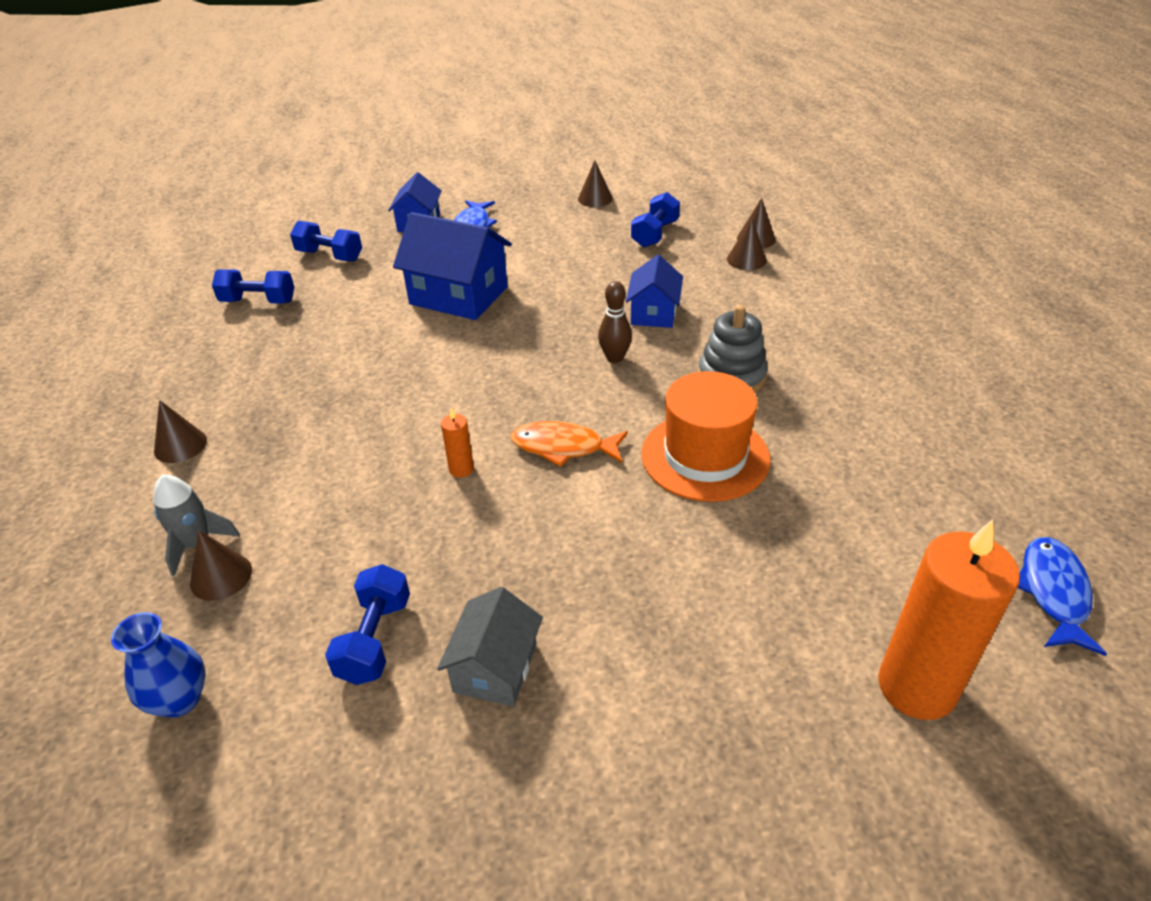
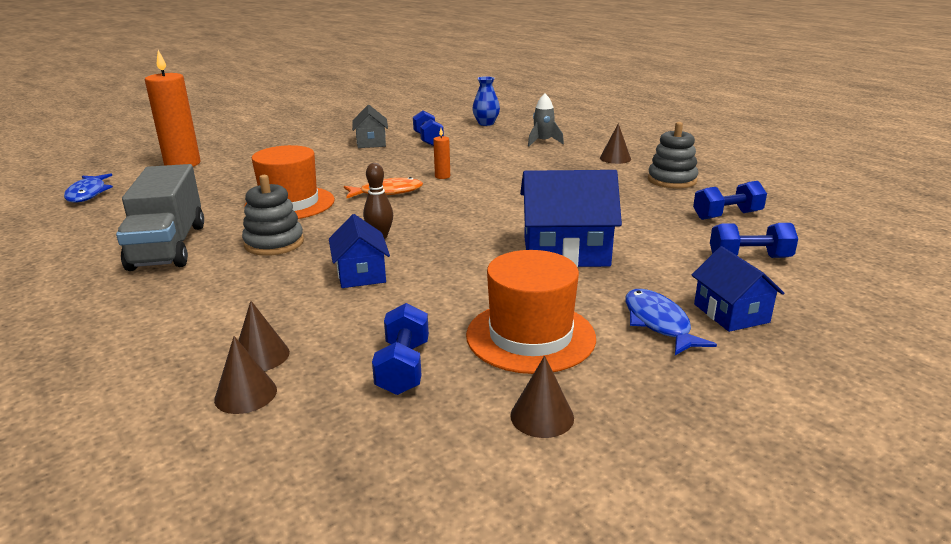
camera: 155 degrees right, 15 degrees down
(204, 371) = (672, 180): none -> grey stacking toy
(221, 576) = (516, 139): brown cone -> none
(561, 235) = (530, 336): none -> orange hat
(854, 402) = (168, 246): none -> grey truck

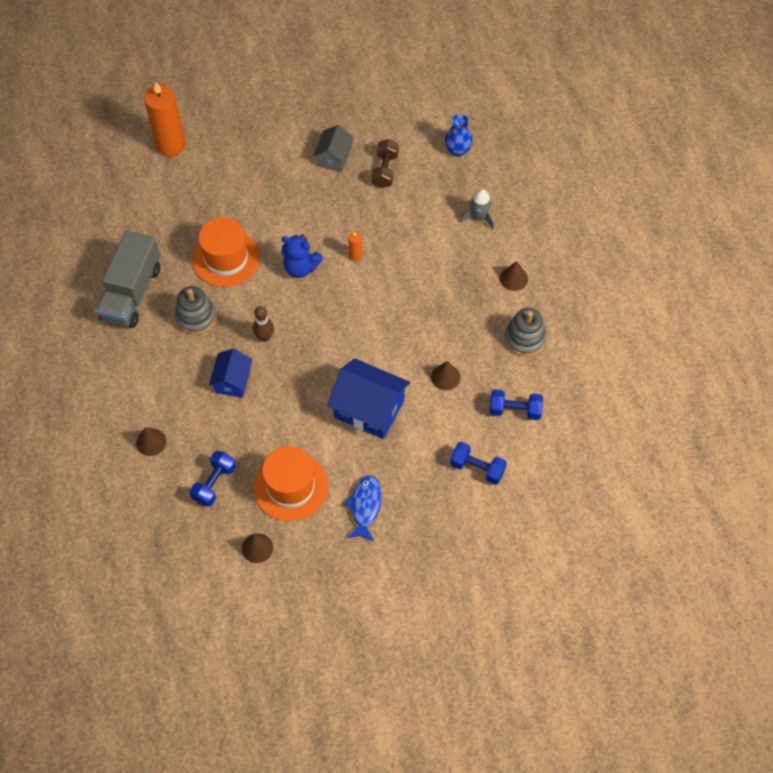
camera: 25 degrees right, 35 degrees up
(88, 194) = (94, 180): blue fish -> none
(246, 394) = (135, 471): brown cone -> brown cone (445, 377)
(387, 192) = (301, 268): orange fish -> blue teddy bear
(428, 139) = (385, 170): blue dumbbell -> brown dumbbell
(731, 313) = (412, 516): blue house -> none

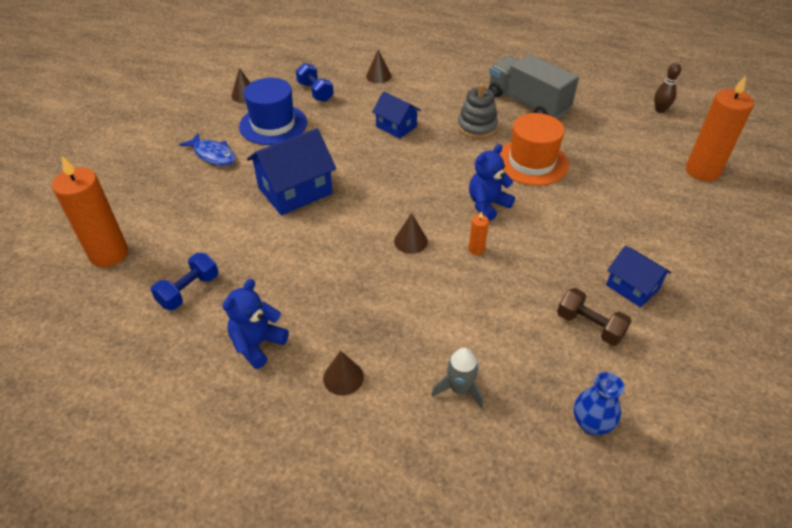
camera: 120 degrees right, 15 degrees down
(264, 337) = (425, 157): brown bowling pin -> brown bowling pin (660, 110)
(290, 486) = (273, 124): orange hat -> blue hat
(334, 158) = (632, 287): grey house -> blue house
(445, 377) = (276, 255): brown cone -> brown cone (410, 241)
(477, 468) = (166, 234): blue dumbbell -> none
(522, 493) = (109, 254): none -> orange candle
(525, 338) = (257, 344): grey stacking toy -> blue teddy bear

